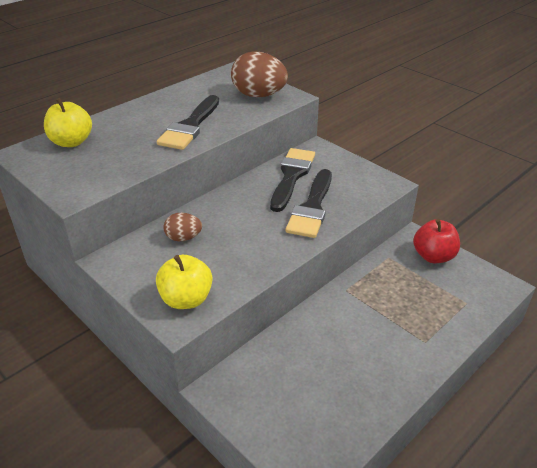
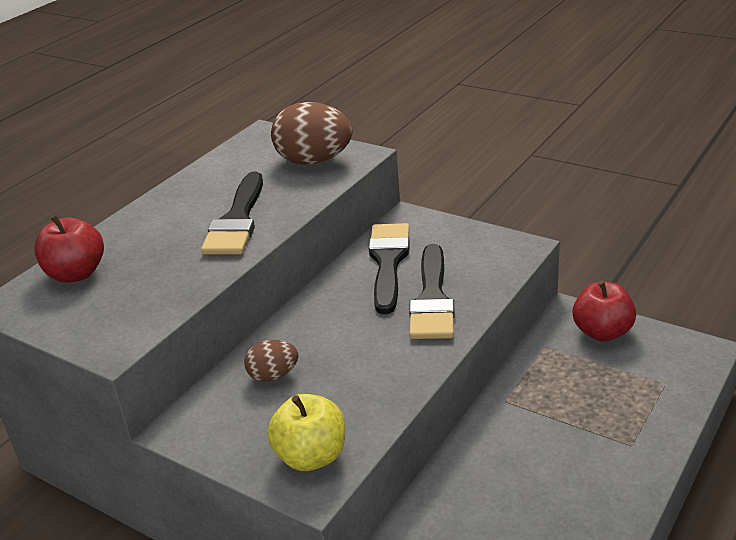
camera: 10 degrees left, 5 degrees down
(71, 142) = (76, 274): yellow apple -> red apple

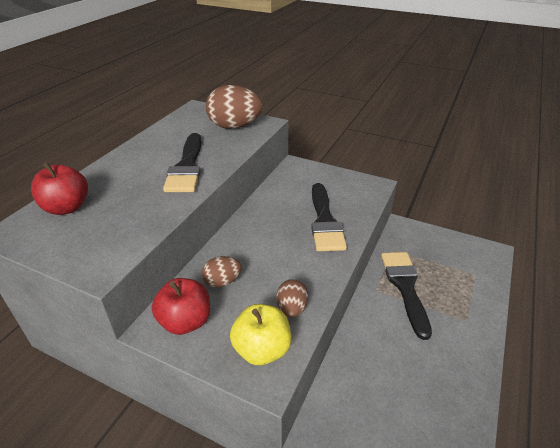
camera: 10 degrees left, 5 degrees up
(360, 410) = (291, 308): none -> brown egg
(388, 262) = (289, 195): black brush -> black brush (405, 286)
(602, 332) = (426, 240): red apple -> red apple (185, 321)

